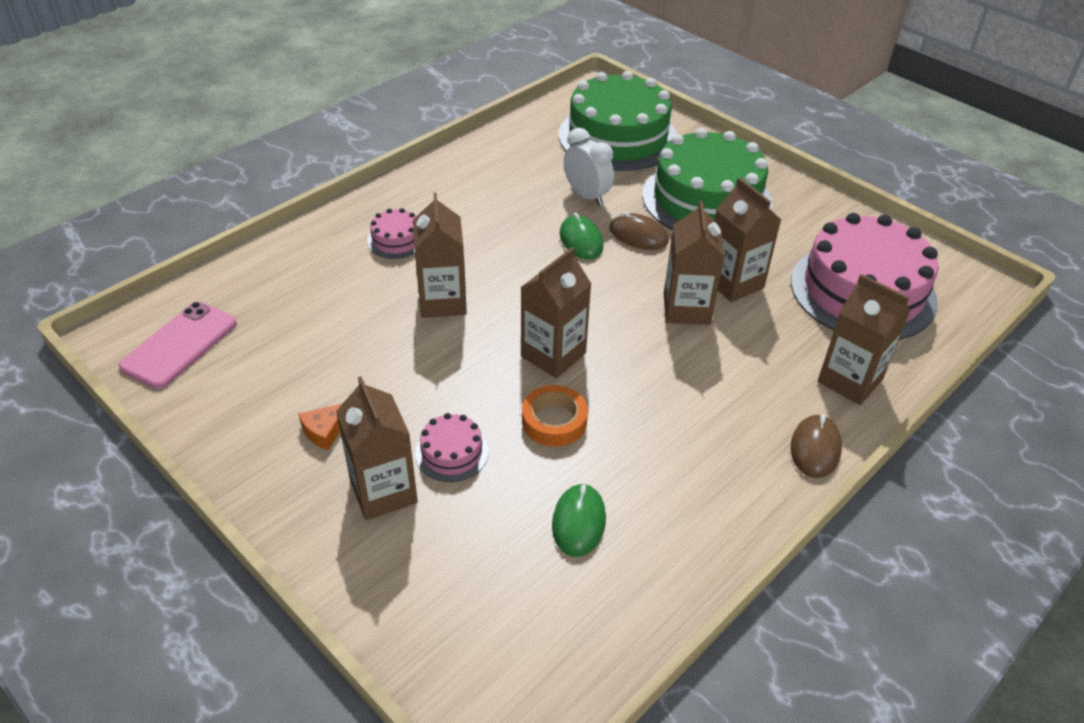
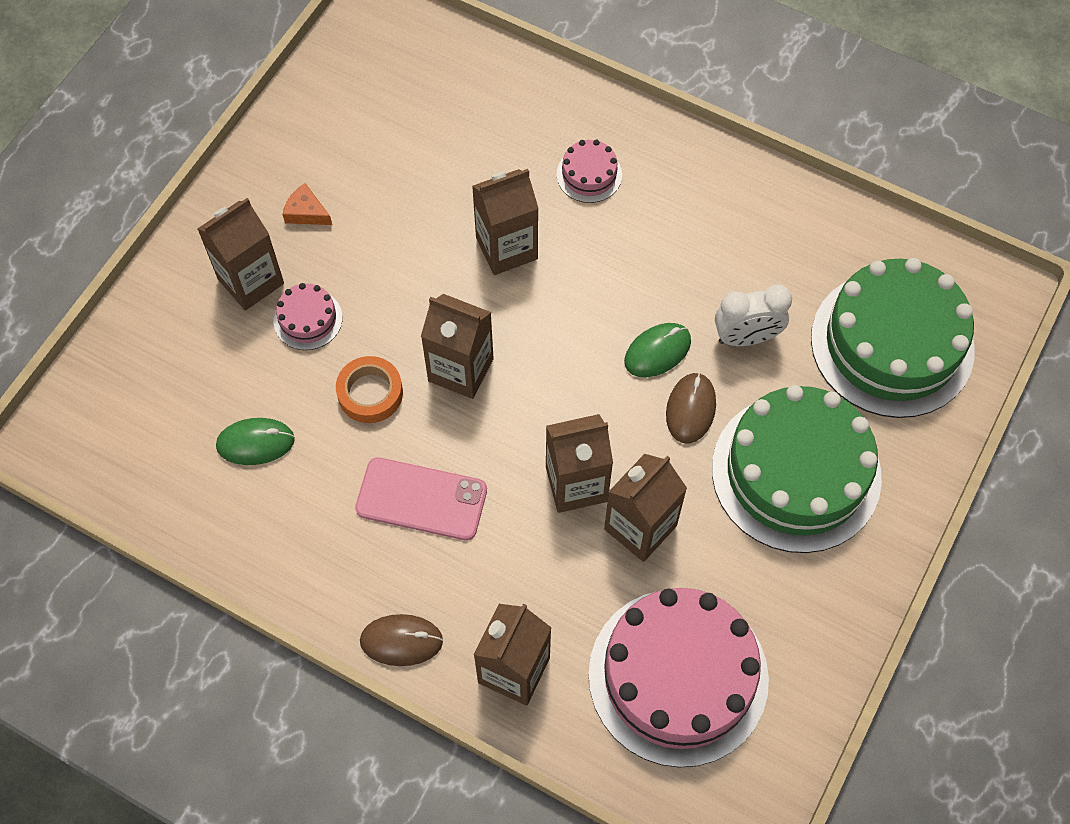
camera: 75 degrees right, 20 degrees up
(179, 345) = (375, 61): pink phone -> pink phone (421, 499)
(587, 196) = (746, 338): white clock -> white clock turned 45 degrees clockwise

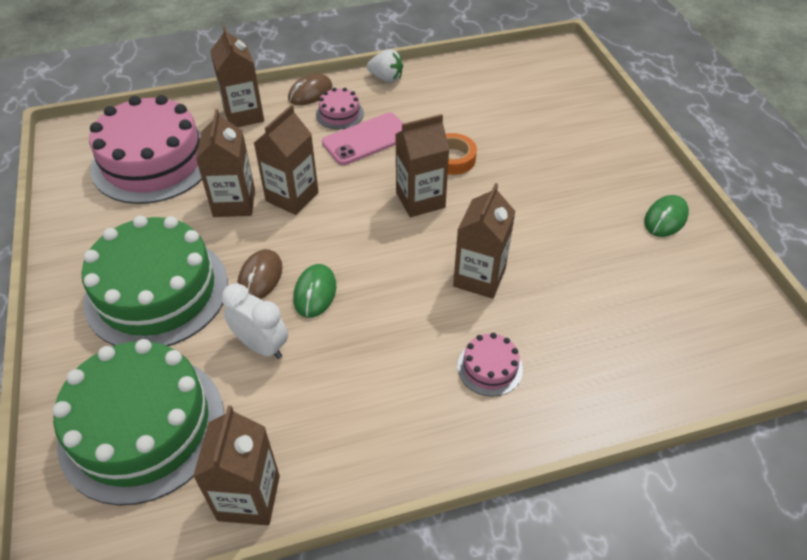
camera: 135 degrees right, 15 degrees down
(251, 281) = (584, 158): brown carton -> brown carton (249, 497)
(255, 443) = (475, 107): green mouse -> green mouse (665, 218)
(290, 584) = (386, 78): none -> white strawberry
(306, 212) = (613, 207): orange cheese -> none
(308, 319) = (530, 164): pink cake -> pink cake (339, 114)
(690, 409) = (260, 277): brown mouse -> brown mouse turned 45 degrees clockwise
(746, 338) = (261, 346): white clock -> white clock turned 90 degrees clockwise

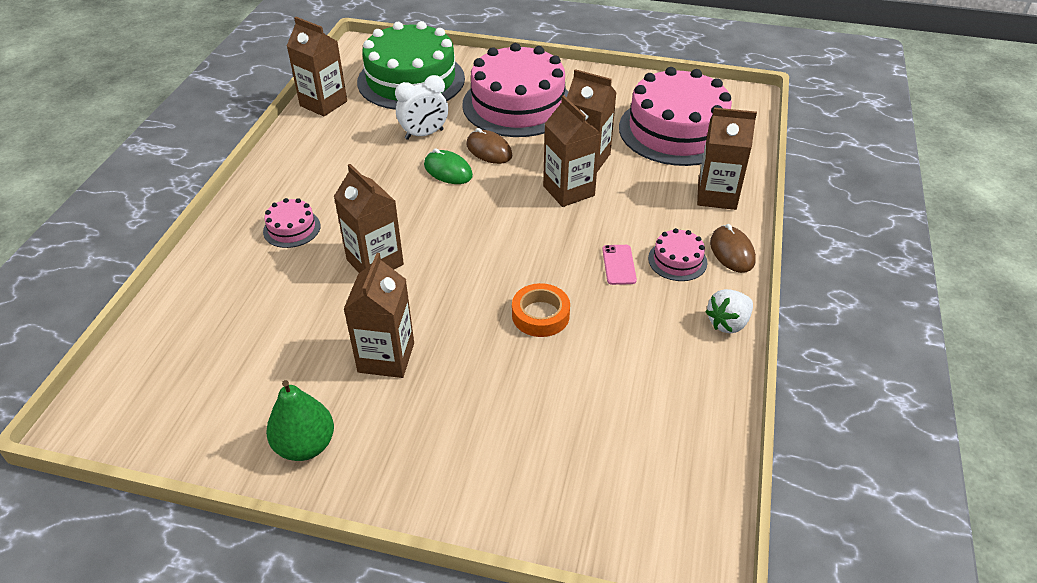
camera: 120 degrees right, 5 degrees down
(157, 292) = (518, 104): green cake -> pink cake
(367, 139) = (619, 265): pink phone -> pink phone, size x0.55
(420, 200) = (498, 266): brown carton -> brown carton (386, 357)
(665, 218) = (305, 445): green mouse -> green pear

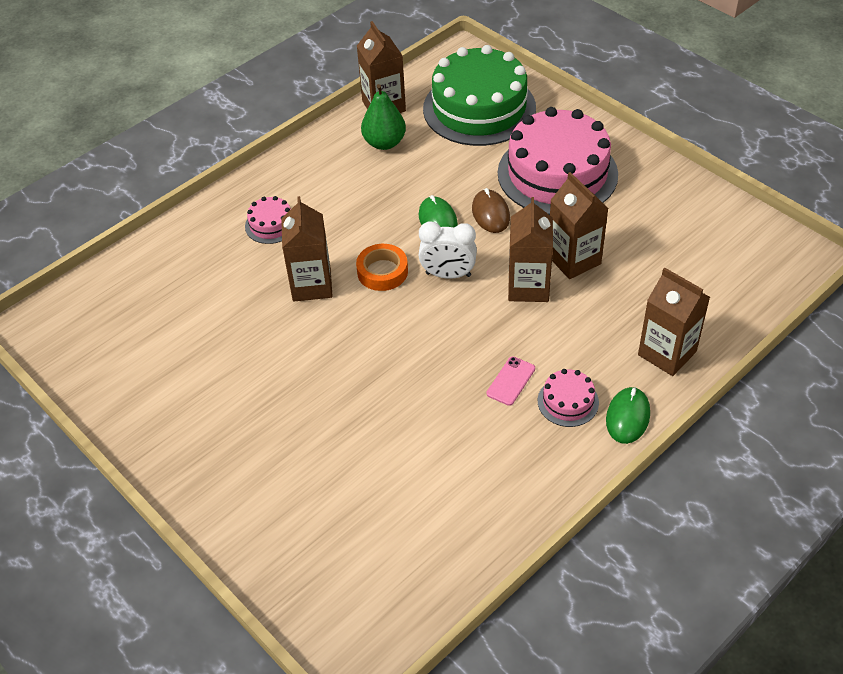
camera: 35 degrees right, 5 degrees up
(305, 445) = (153, 417): green pear -> green pear (384, 143)
(386, 357) = (258, 375): brown carton -> none
(424, 134) = (446, 173): white clock -> white clock (448, 275)
(540, 315) = (404, 396): orange tape -> orange tape (382, 272)
(676, 130) = (691, 265): pink cake -> none
(728, 323) = (559, 483): white strawberry -> none
(732, 252) = (627, 417): brown mouse -> green mouse

